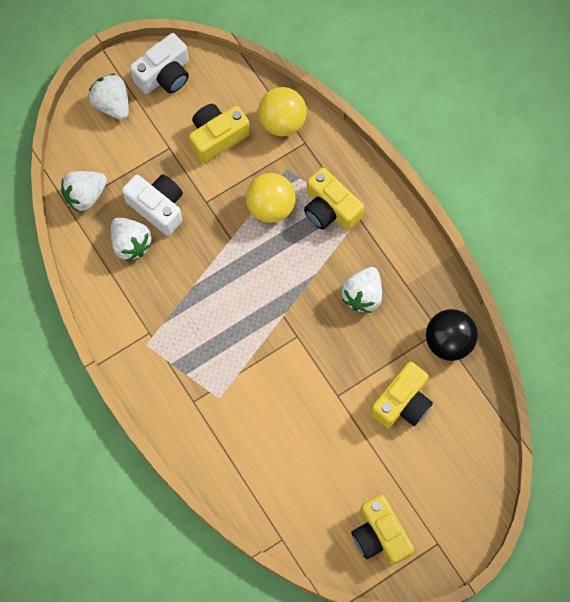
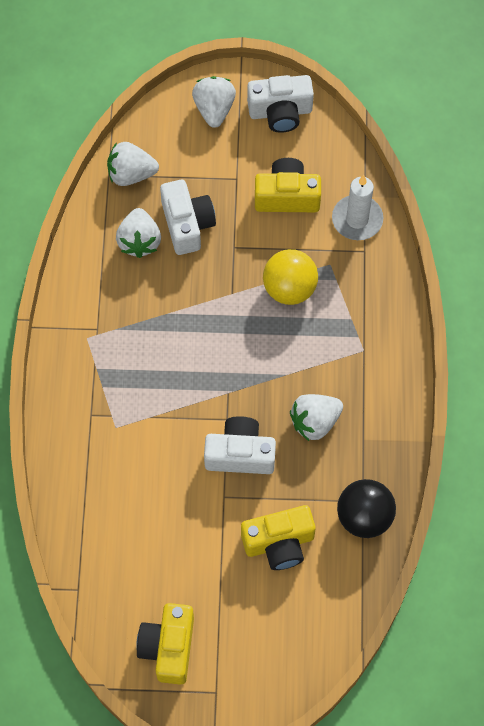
camera: 35 degrees right, 5 degrees down
(282, 122) = (357, 219): yellow ball -> white candle
(326, 356) = (240, 454): none -> white camera
(330, 209) = (343, 325): yellow camera -> none

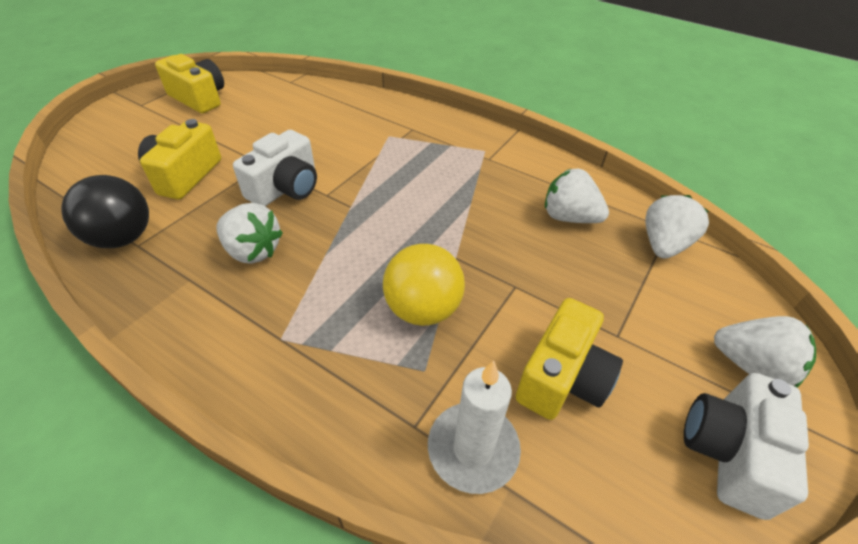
camera: 120 degrees right, 20 degrees down
(187, 224) = (570, 260): white camera -> none
(315, 422) = (253, 251): white strawberry -> white strawberry turned 120 degrees clockwise

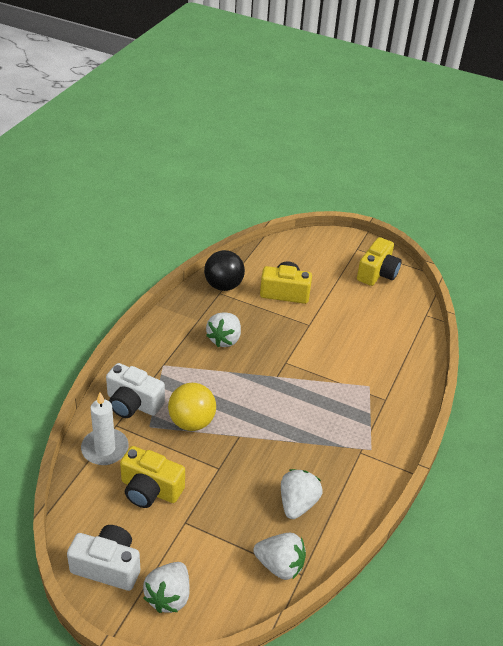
camera: 80 degrees right, 5 degrees down
(286, 188) = (286, 341): white camera -> white camera (133, 403)

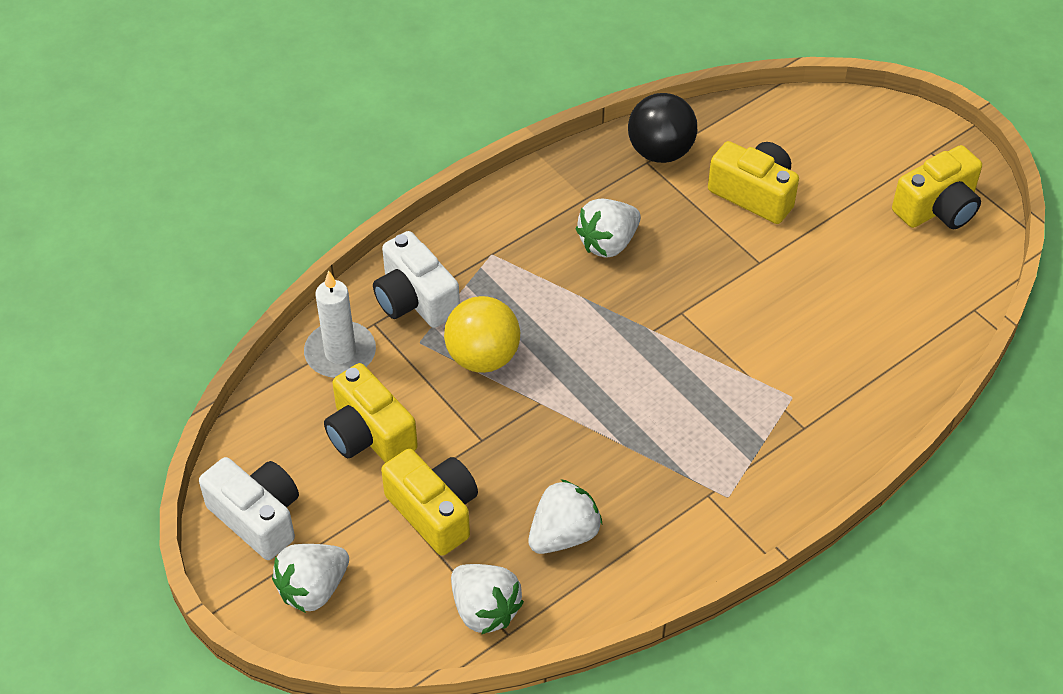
camera: 30 degrees right, 10 degrees up
(216, 520) = (434, 511): none -> yellow camera

